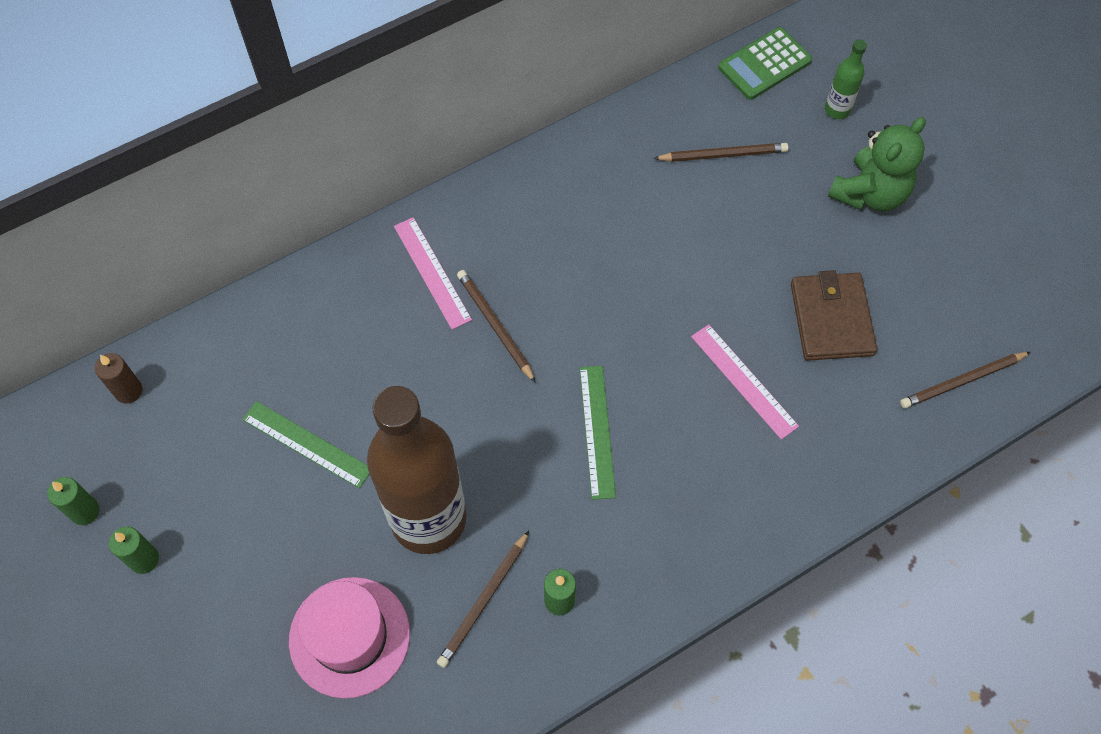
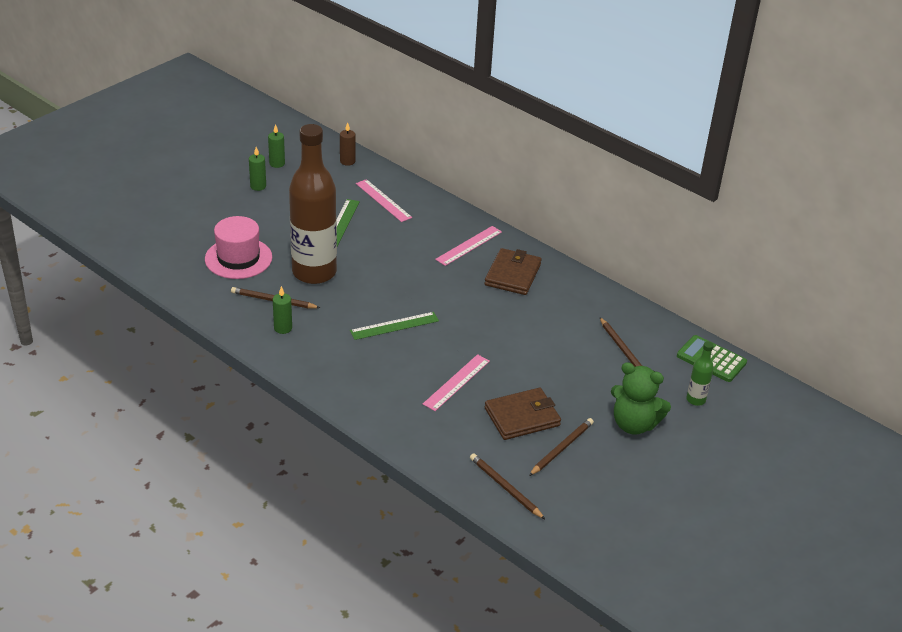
camera: 70 degrees right, 25 degrees down
(267, 363) = (383, 200): none -> pink ruler
(495, 326) = (445, 275): brown pencil -> brown pencil (561, 448)
(521, 235) = (512, 274): none -> brown wallet

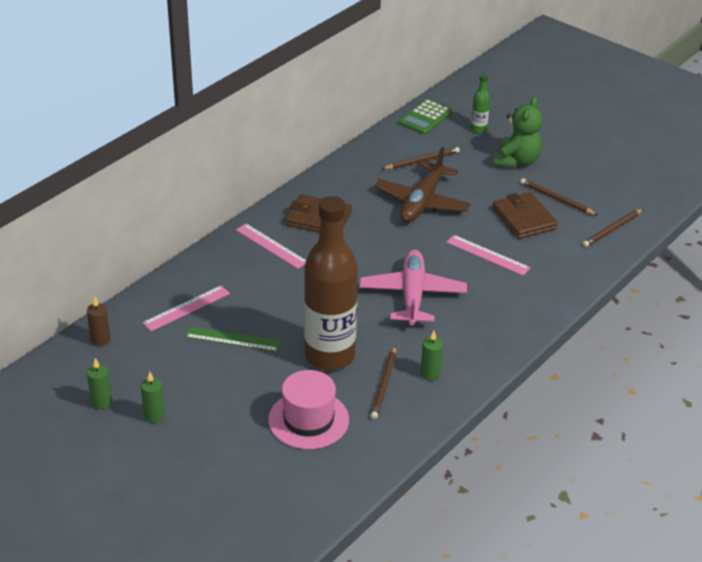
camera: 90 degrees left, 0 degrees up
(394, 326) = (412, 295): green ruler -> pink plane
(545, 344) = (422, 202): none -> brown plane

